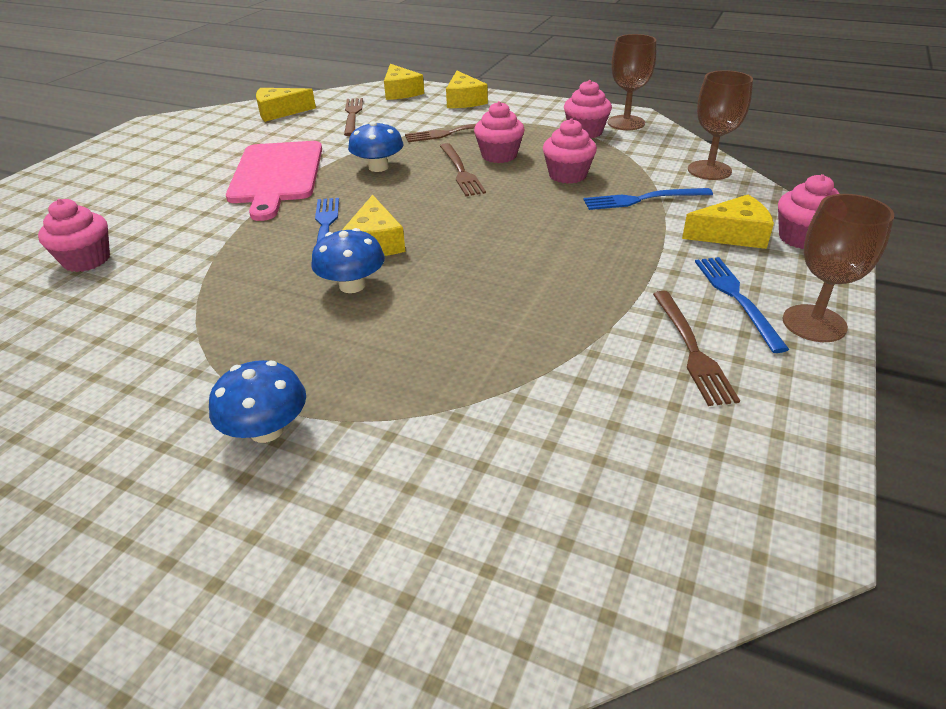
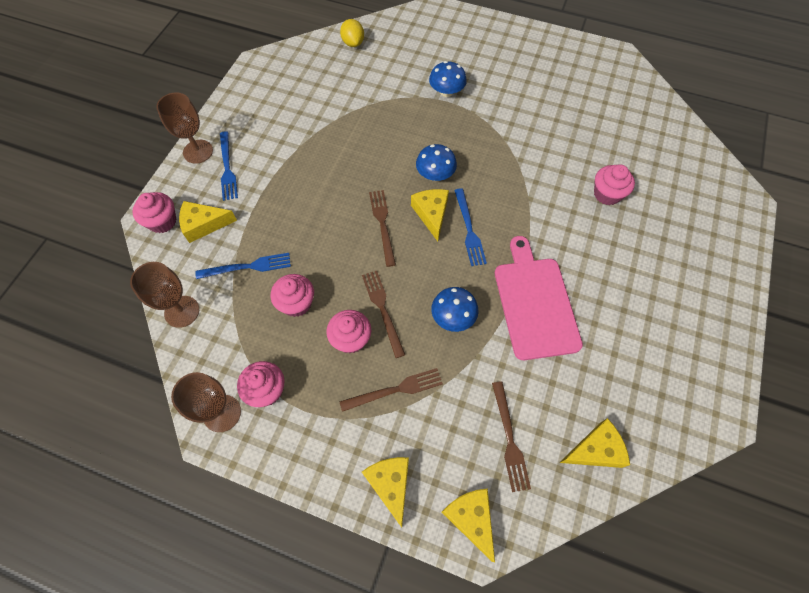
camera: 175 degrees right, 25 degrees up
(503, 601) = (353, 43): none -> yellow lemon
(691, 349) = (263, 135): brown fork -> brown fork (383, 224)

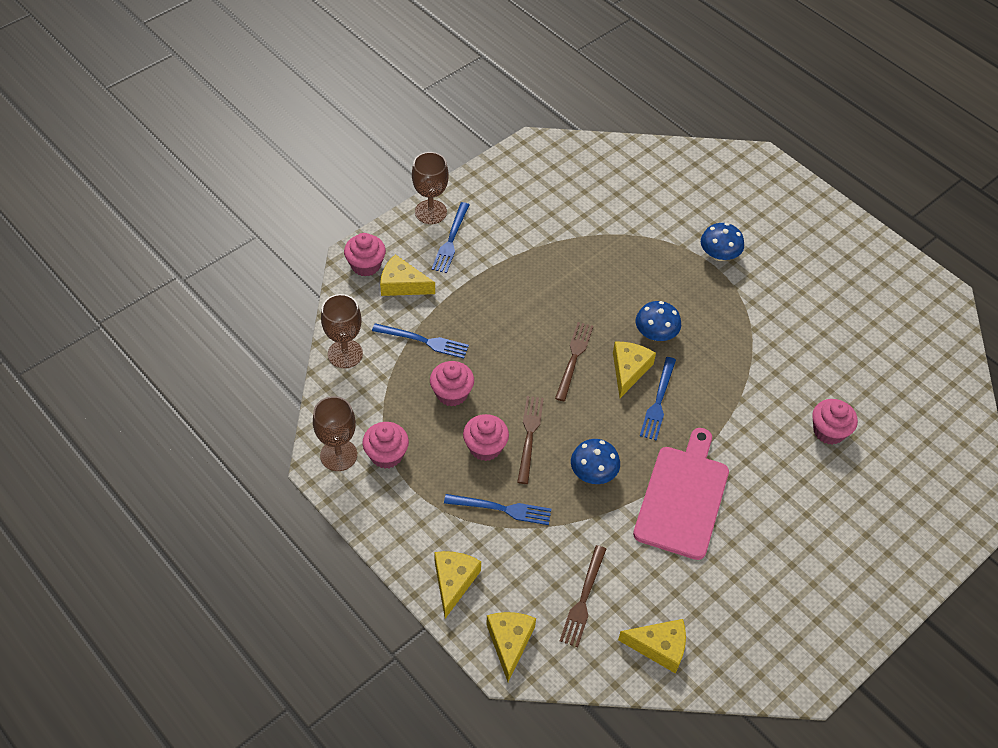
camera: 25 degrees right, 10 degrees down
(353, 43) = (647, 162): yellow lemon -> none
(395, 390) = (501, 509): brown fork -> blue fork

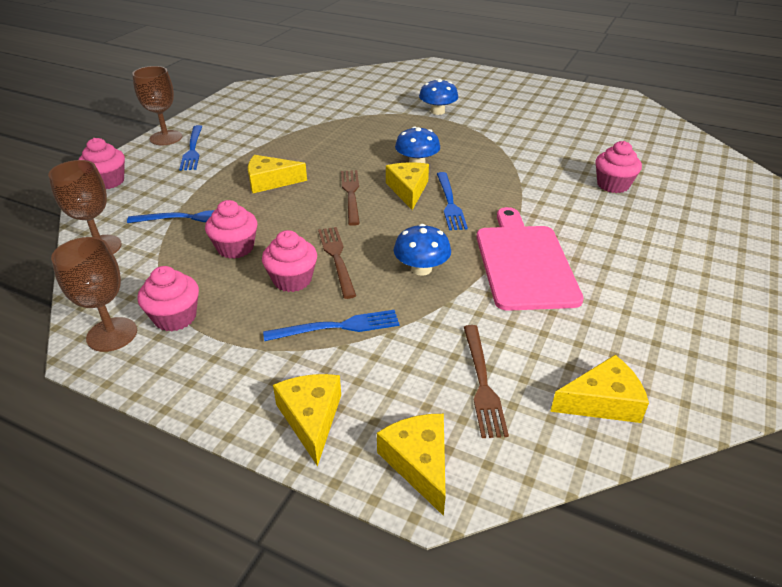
camera: 20 degrees left, 15 degrees down
(402, 284) = (152, 186): yellow cheese -> yellow cheese (270, 181)

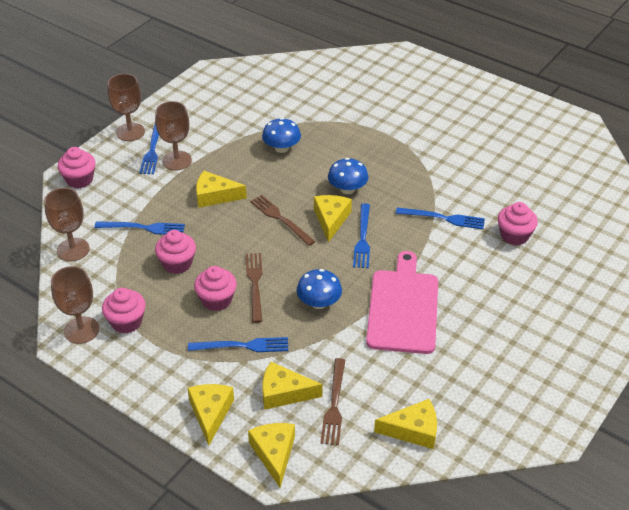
camera: 10 degrees right, 5 degrees up
(221, 156) = (177, 161): none -> brown goblet
(351, 195) = (281, 219): brown fork -> brown fork turned 45 degrees counterclockwise
(409, 377) = (284, 393): none -> yellow cheese
(437, 111) = (386, 124): blue mushroom -> blue mushroom (281, 148)
(530, 178) = (443, 218): none -> blue fork

